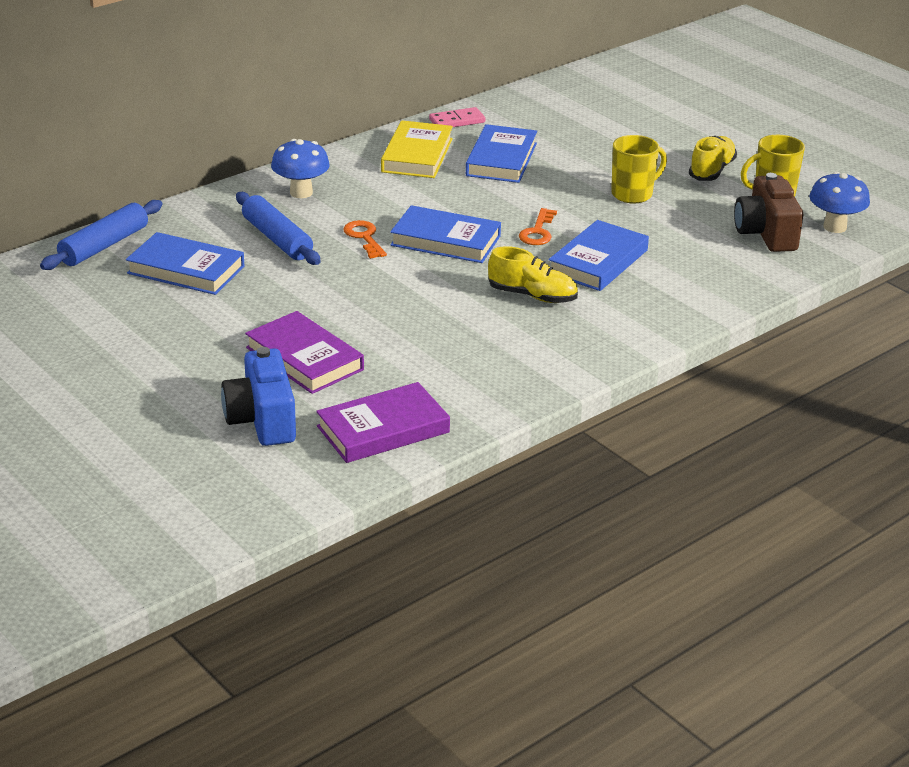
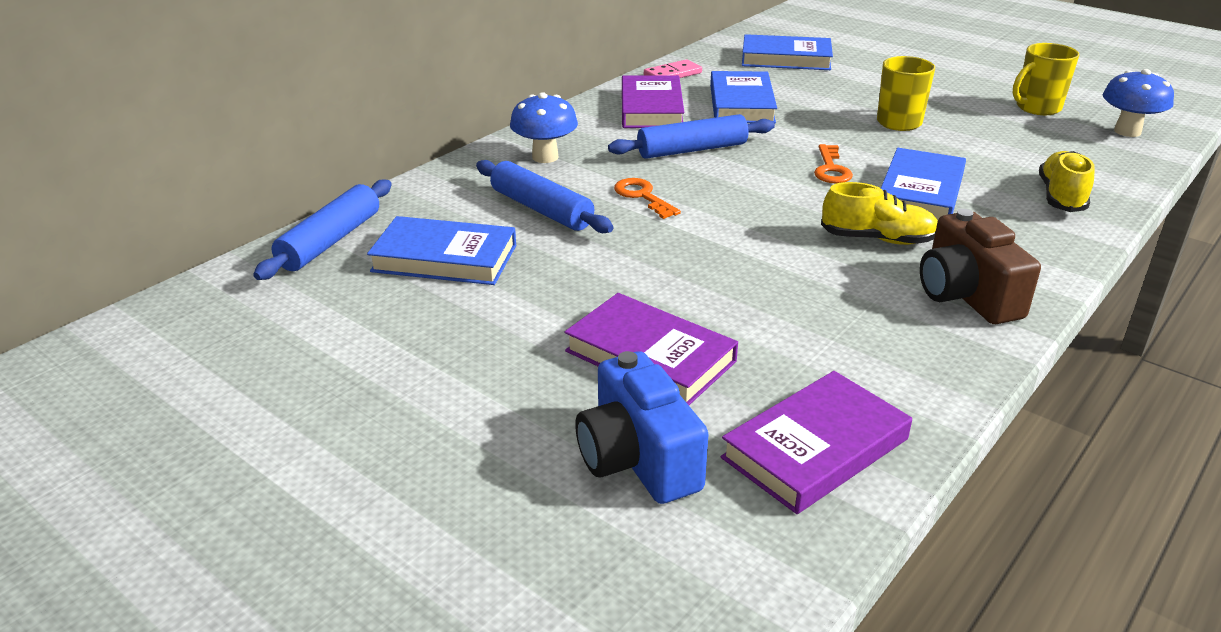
camera: 10 degrees left, 0 degrees up
(417, 155) = (651, 108): yellow book -> purple book
(430, 200) = (692, 150): none -> blue rolling pin
(445, 240) = (737, 189): blue book -> blue book (786, 59)
(711, 171) = (958, 93): yellow shoe -> yellow shoe (1061, 197)
(766, 233) = (1067, 145): brown camera -> brown camera (966, 295)

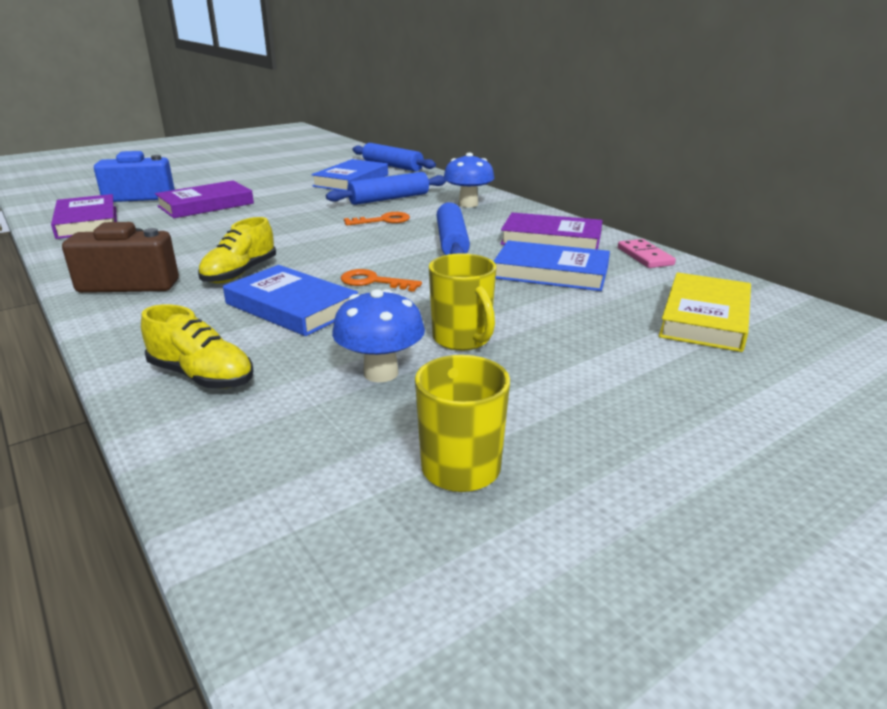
camera: 105 degrees right, 5 degrees down
(786, 59) = (705, 318): blue book -> yellow book
(1127, 131) = (311, 529): blue mushroom -> blue mushroom (381, 373)

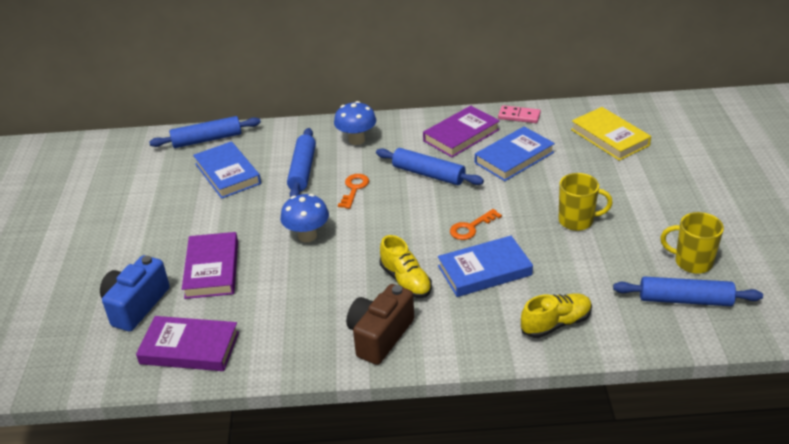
camera: 55 degrees left, 10 degrees up
(337, 483) = (685, 300): none -> blue rolling pin
(381, 373) = (595, 260): blue mushroom -> blue mushroom (307, 236)

